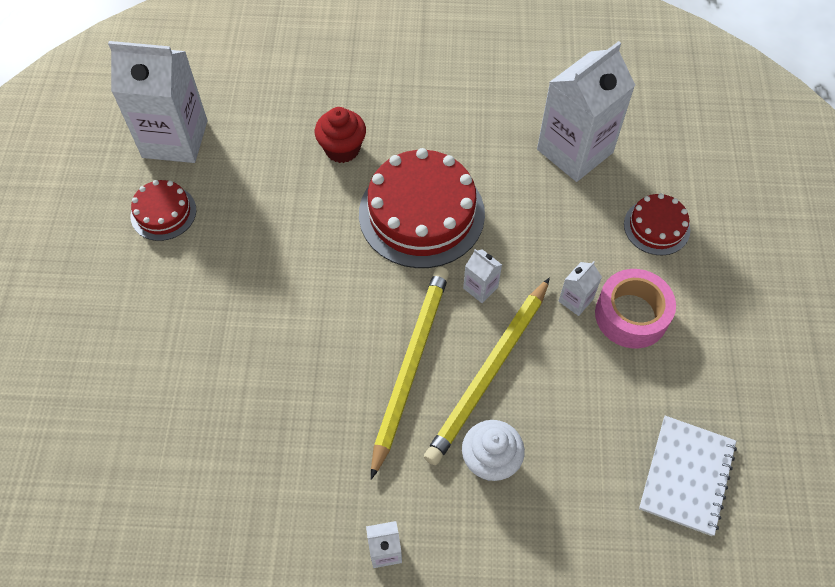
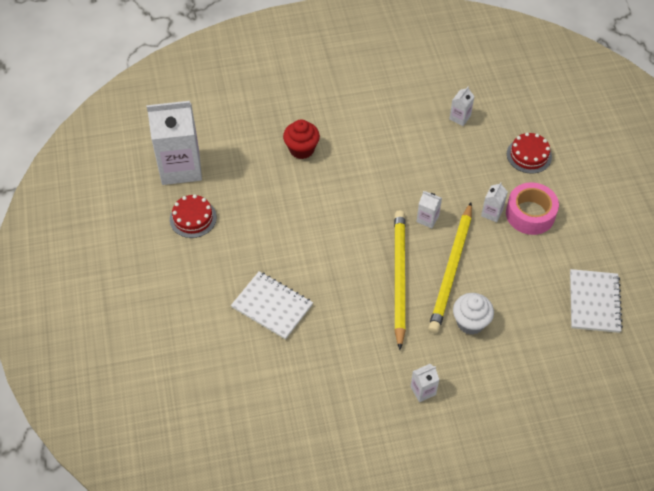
camera: 15 degrees left, 5 degrees down
(219, 365) = (272, 306): none -> white notebook
(421, 213) = (371, 180): red cake -> none
(575, 151) = (460, 117): white carton -> white carton, size x0.42

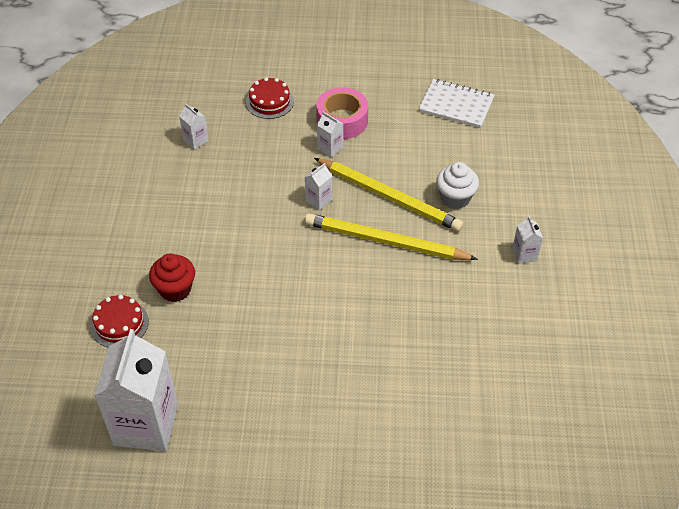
camera: 75 degrees left, 5 degrees down
(193, 218) = (234, 424): red cake -> red cake (119, 324)
(272, 306) = (389, 364): white notebook -> none

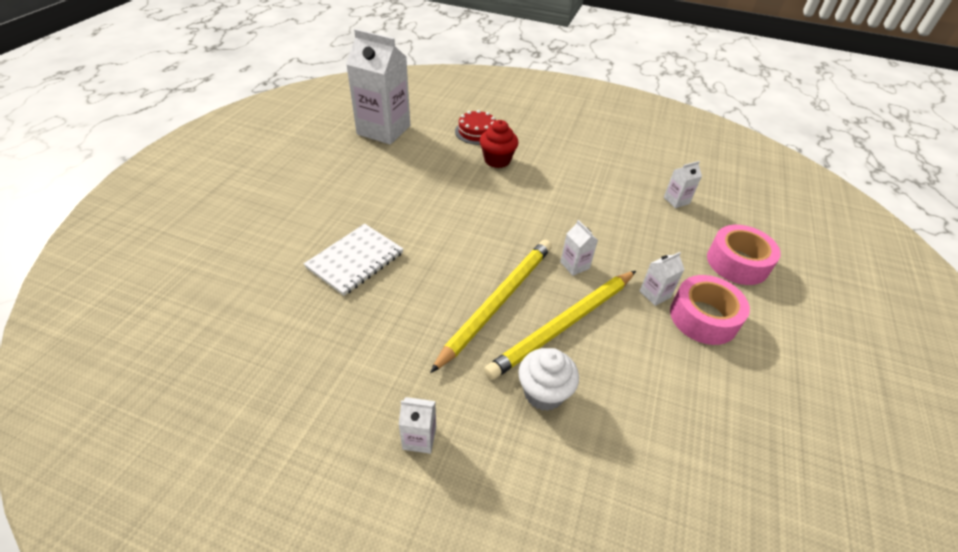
camera: 105 degrees right, 5 degrees down
(269, 102) = (737, 263): red cake -> pink tape
(456, 105) = (737, 464): white notebook -> white notebook (355, 260)

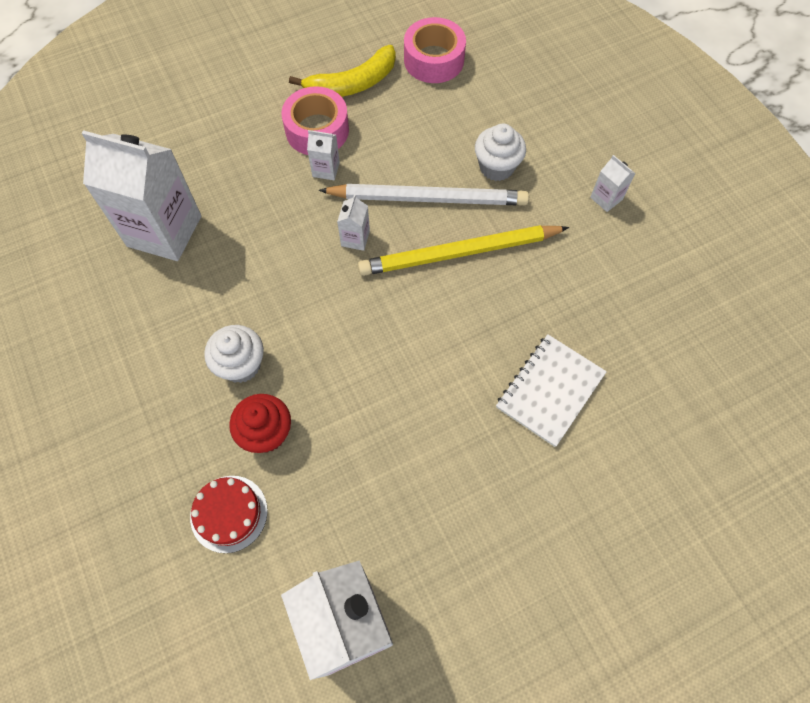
camera: 135 degrees left, 20 degrees up
(355, 260) = (550, 391): white notebook -> white notebook turned 45 degrees counterclockwise
(546, 174) = (241, 365): none -> white cupcake
(564, 325) = (428, 198): yellow pencil -> white pencil
(676, 200) = (164, 231): white carton -> white carton, size x2.38
(737, 263) = (220, 143): pink tape -> pink tape (434, 60)
(744, 378) = (352, 84): none -> yellow banana

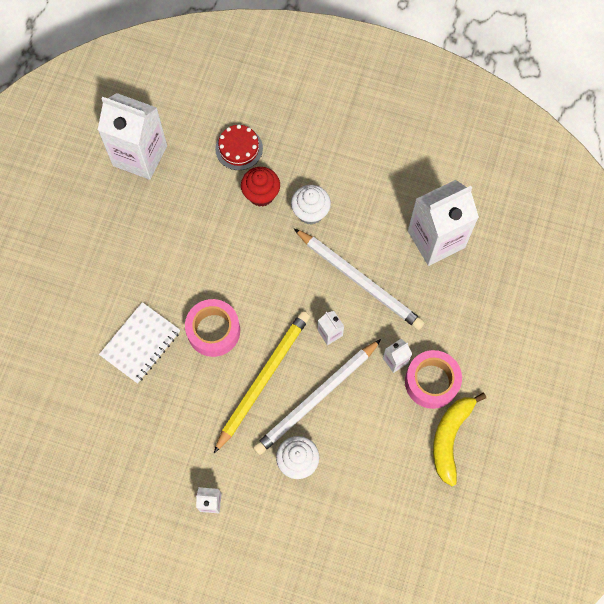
camera: 135 degrees right, 5 degrees up
(275, 258) = (360, 280): none -> white pencil
(434, 60) = (421, 511): pink tape -> pink tape (213, 331)
(550, 391) = (140, 343): white notebook -> white notebook turned 45 degrees clockwise

